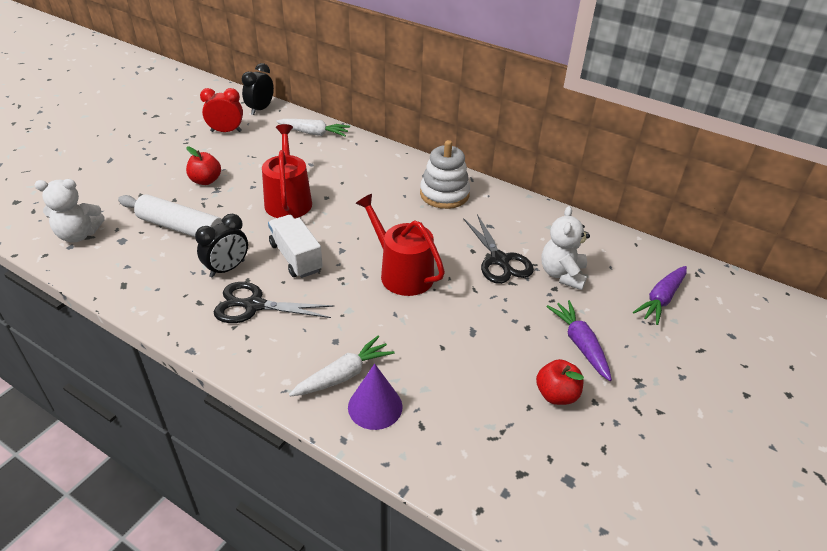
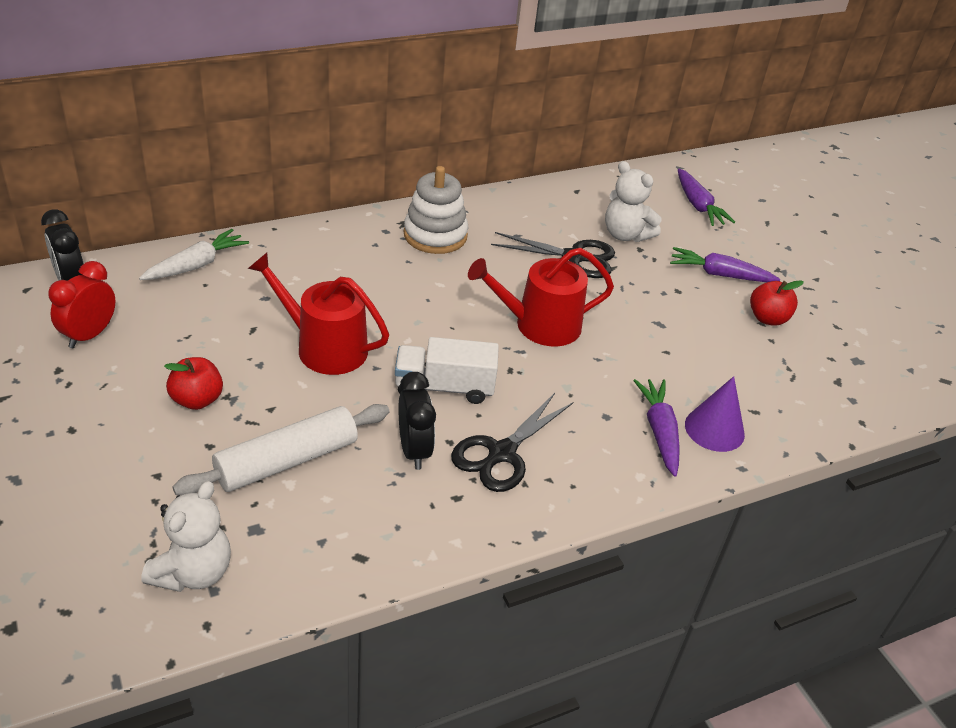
camera: 60 degrees left, 0 degrees up
(343, 375) = (659, 431): white carrot -> purple carrot

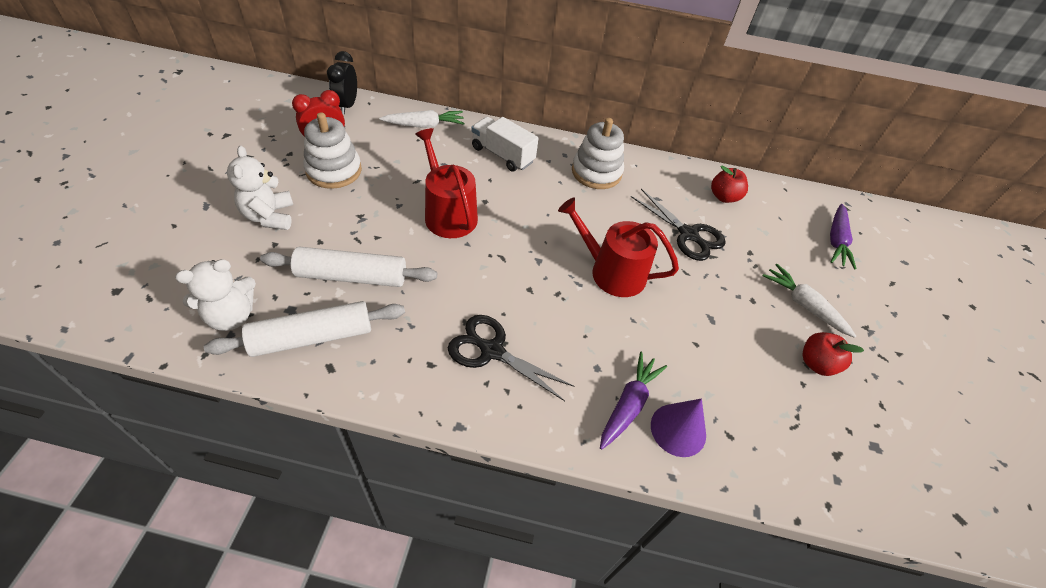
camera: 35 degrees right, 10 degrees up
(140, 363) = (334, 170): none -> white stacking toy
(197, 400) = (341, 209): red apple -> red apple (724, 197)
(309, 541) = (312, 337): none -> white rolling pin
(414, 450) = (435, 314): black clock -> none
(444, 387) = (499, 281): white truck -> white truck (502, 155)
(502, 453) = (492, 351): black scissors -> black scissors turned 45 degrees clockwise
(625, 235) = (748, 236): white teddy bear -> white teddy bear (269, 216)
(719, 274) = (804, 305): purple carrot -> white carrot

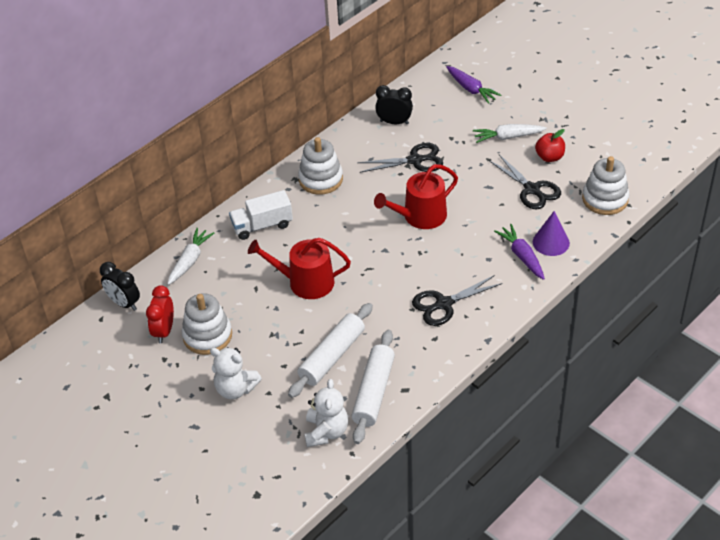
camera: 50 degrees left, 5 degrees down
(724, 197) = (394, 122): red apple -> black clock
(747, 367) = (531, 189): none -> black scissors
(809, 466) = (605, 199): none -> white stacking toy

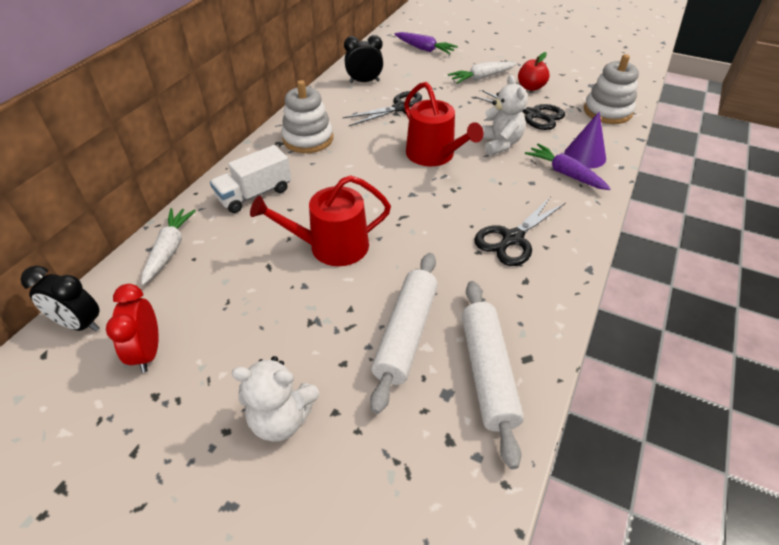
camera: 20 degrees left, 0 degrees up
(207, 336) = (216, 344): white stacking toy -> none
(326, 432) = (449, 456): white teddy bear -> white teddy bear (499, 143)
(420, 216) = (434, 155): red watering can -> red watering can turned 75 degrees counterclockwise

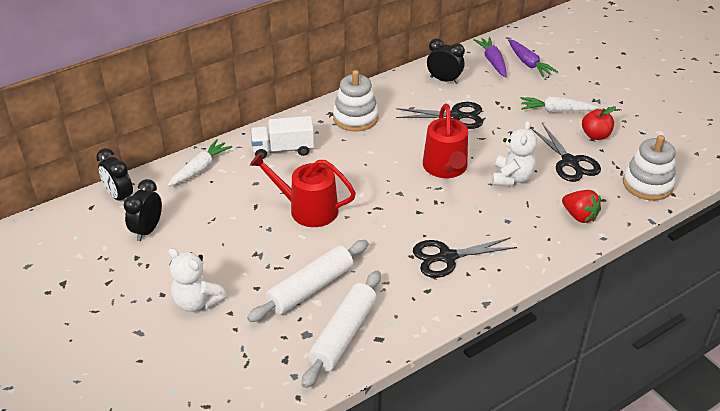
camera: 30 degrees right, 5 degrees down
(148, 352) = (147, 230): red clock -> black clock
(565, 173) = (544, 224): purple carrot -> purple carrot (492, 61)
(585, 156) = (579, 216): purple cone -> red strawberry

